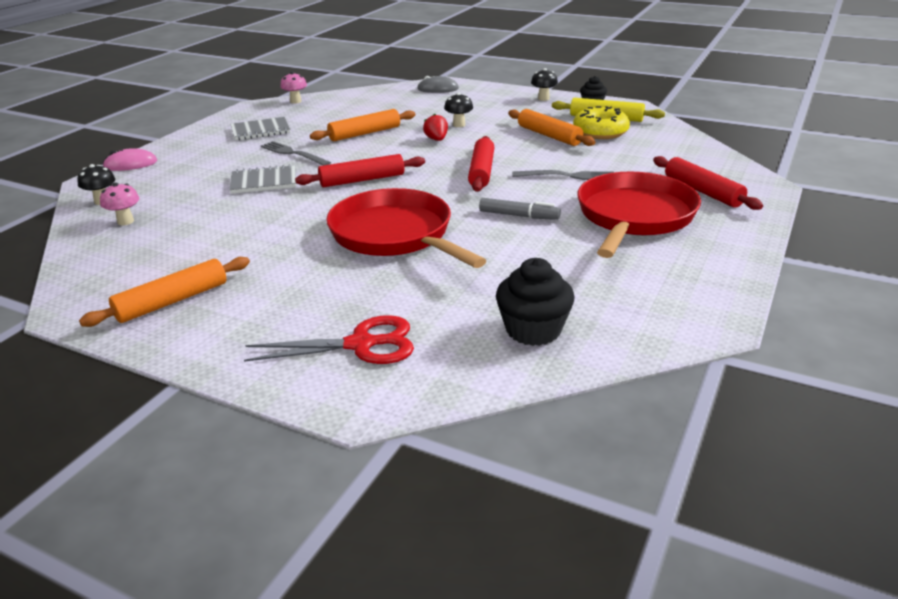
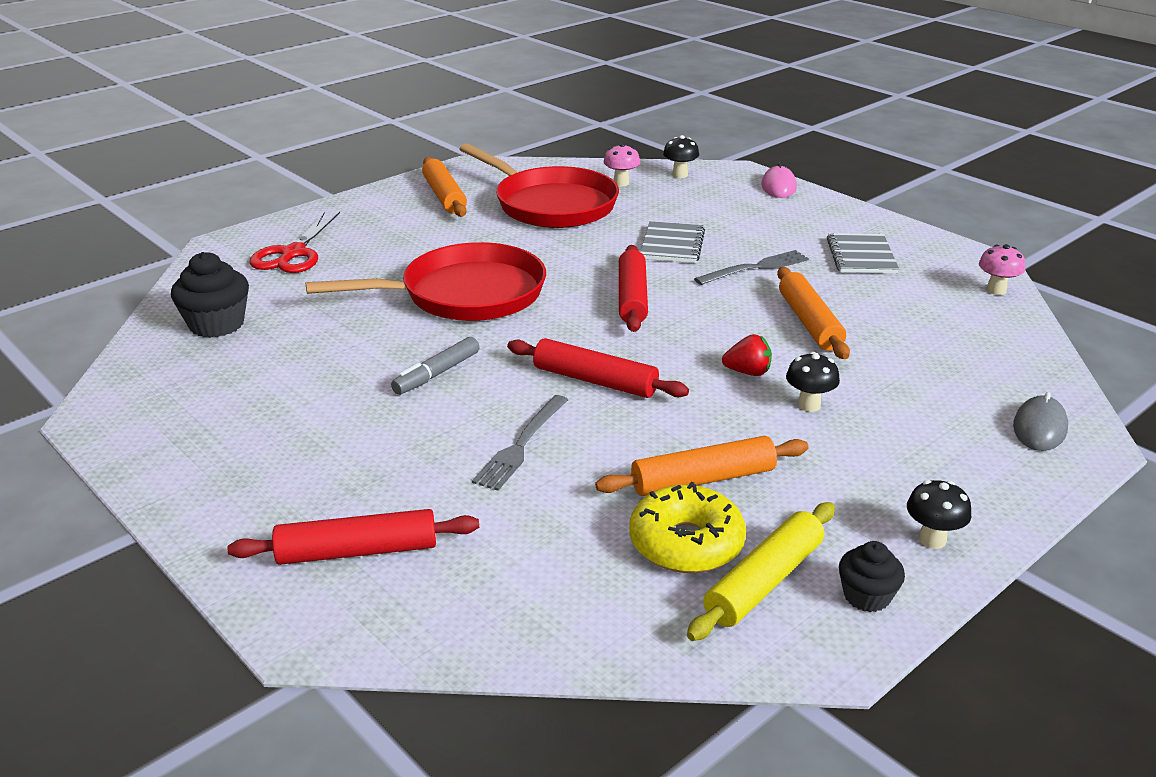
camera: 110 degrees right, 0 degrees up
(634, 217) = (348, 455): red pan -> red pan (551, 204)

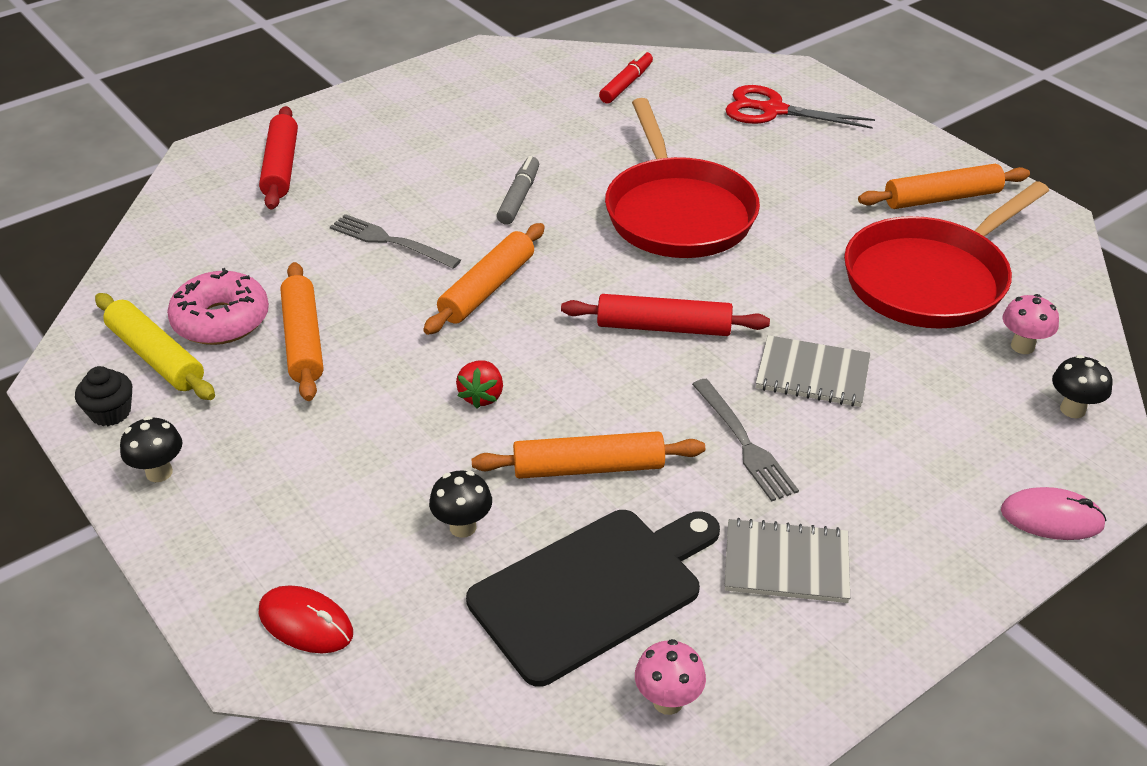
camera: 95 degrees right, 10 degrees up
(217, 324) = (626, 84): black cupcake -> red marker
(436, 374) = (519, 197): grey marker -> grey marker turned 60 degrees clockwise
(595, 380) = (487, 288): red rolling pin -> orange rolling pin
(686, 543) = (221, 320): yellow donut -> pink donut
(809, 405) = (405, 432): black mushroom -> black mushroom (463, 527)
(926, 316) = (593, 590): none -> black cutting board
(1039, 427) = (306, 623): grey mouse -> red mouse

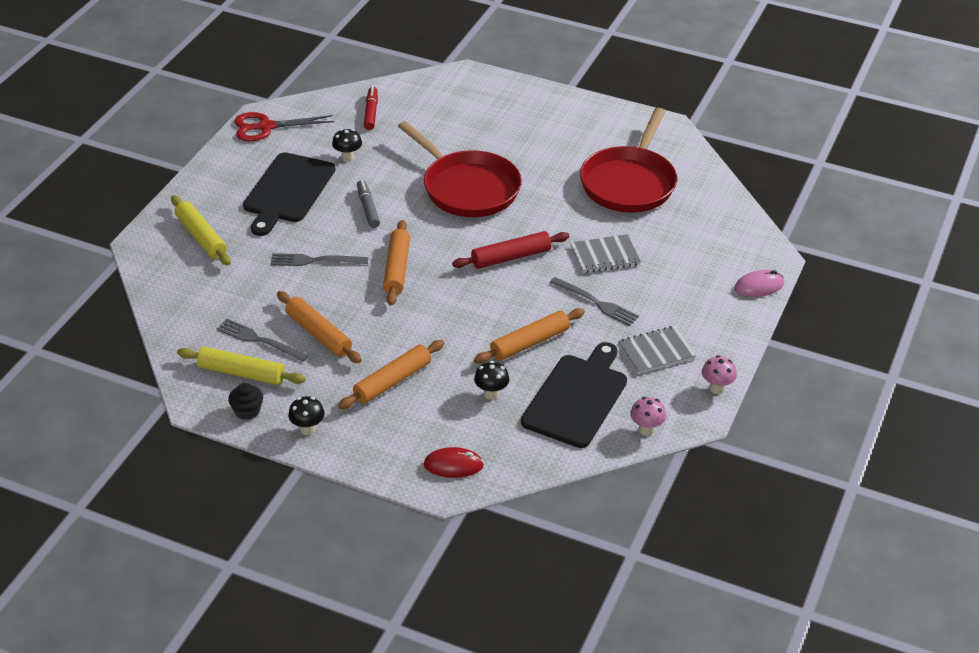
camera: 30 degrees left, 0 degrees up
(221, 320) = (259, 340): pink donut -> grey fork
(281, 167) = (201, 237): red rolling pin -> yellow rolling pin
(436, 145) = (287, 191): none -> black cutting board
(482, 396) = (445, 328): red strawberry -> none
(773, 110) = (473, 104): red scissors -> red scissors (266, 127)
(942, 198) = (605, 132): orange rolling pin -> orange rolling pin (392, 381)
(1022, 346) = (696, 205): pink mushroom -> pink mushroom (716, 388)
(1072, 409) = (738, 230): black mushroom -> black mushroom (347, 158)

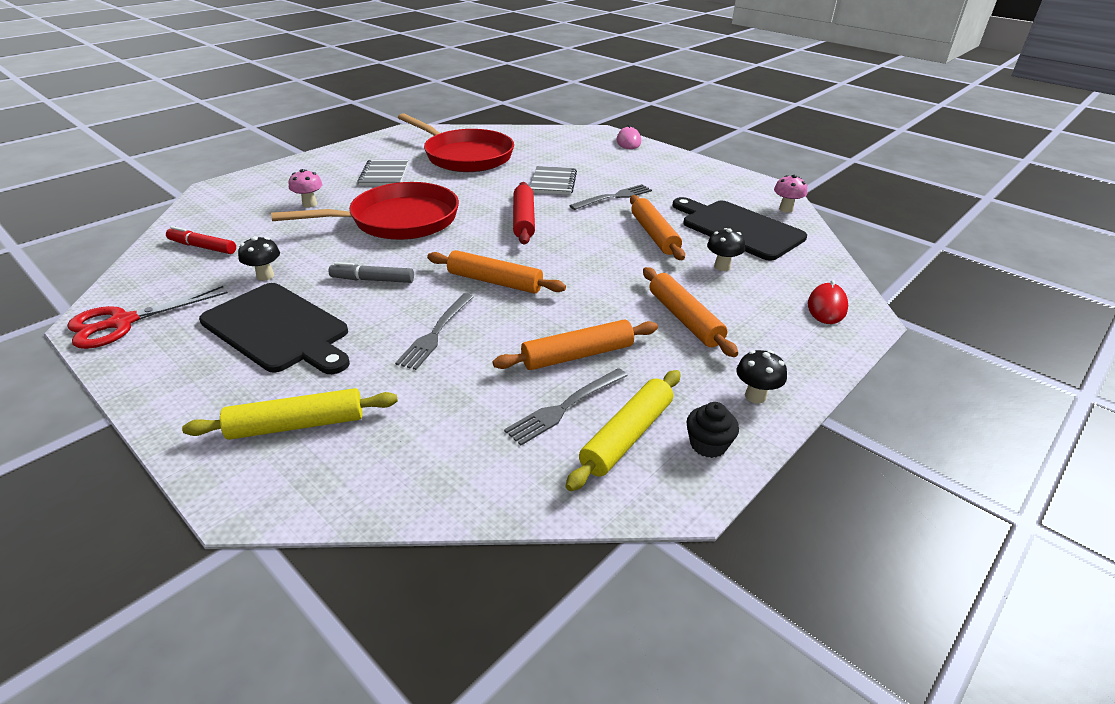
camera: 70 degrees left, 5 degrees down
(266, 127) = (123, 322): red scissors -> red scissors turned 45 degrees clockwise
(656, 352) = (689, 187): grey notebook -> grey notebook (384, 175)
(716, 388) = (741, 176): pink mushroom -> pink mushroom (309, 204)

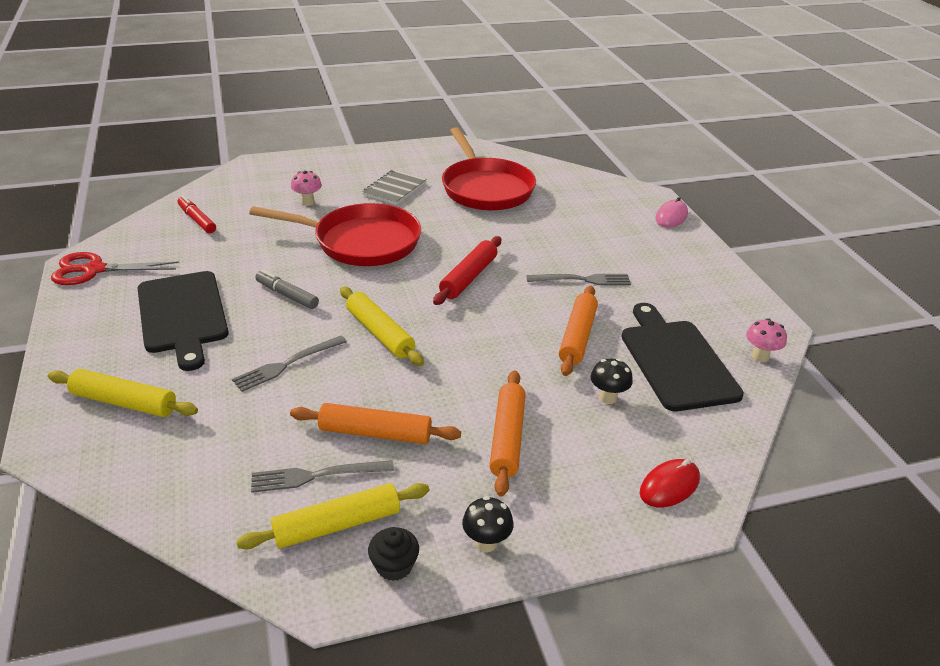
camera: 30 degrees right, 0 degrees up
(265, 276) = (215, 262): black mushroom -> none
(495, 281) = (380, 333): orange rolling pin -> yellow rolling pin
(553, 182) = (539, 244): grey notebook -> none

